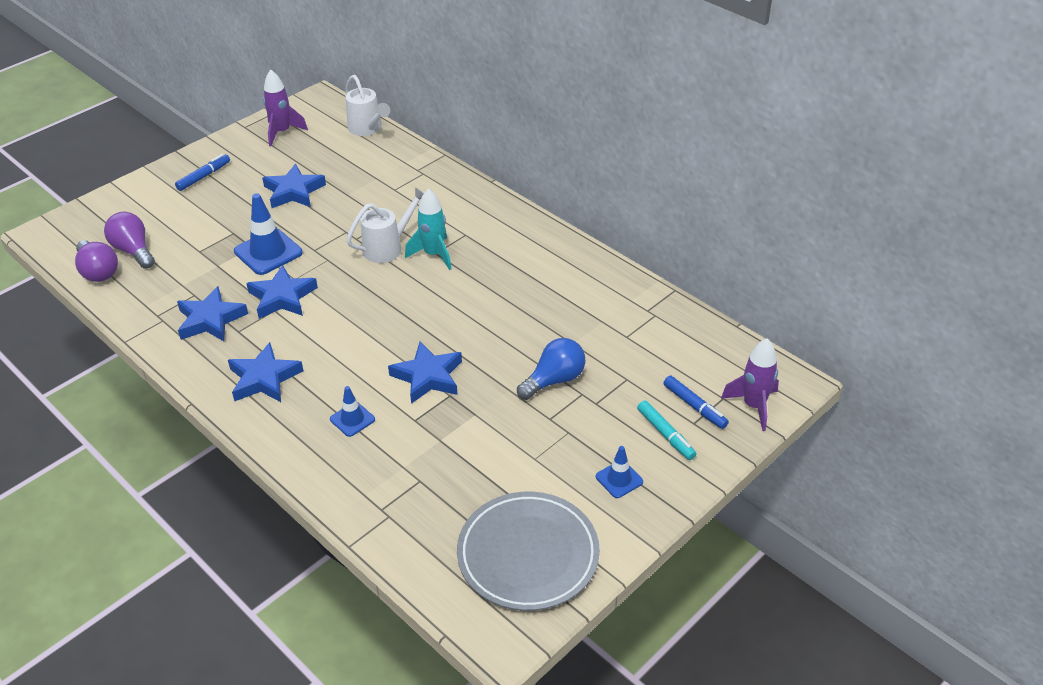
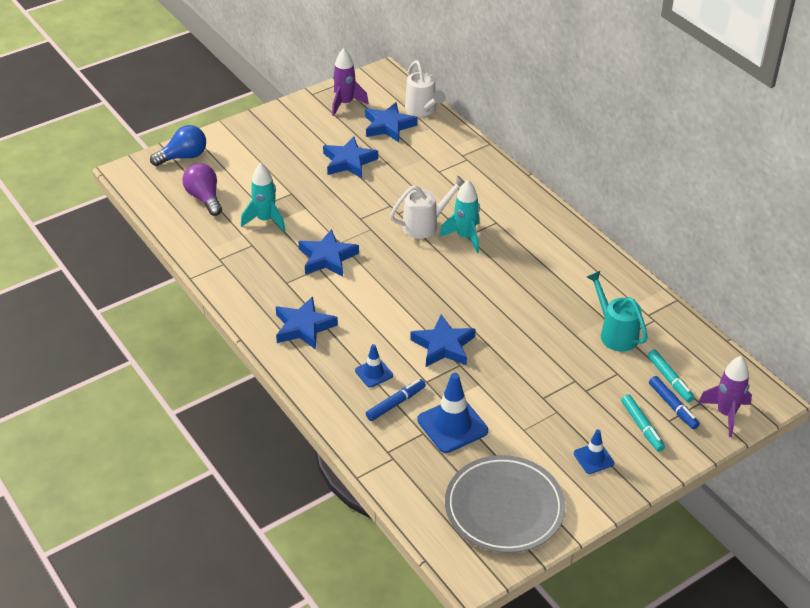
camera: 10 degrees right, 0 degrees up
(98, 271) = (173, 213): purple light bulb -> none
(204, 176) = (271, 137): blue marker -> blue marker (396, 403)
(206, 265) = (265, 220): none -> turquoise rocket
(210, 320) = (264, 269): blue star -> blue star (388, 126)
(268, 252) = (320, 215): blue traffic cone -> blue traffic cone (452, 425)
(554, 380) = (553, 365): blue light bulb -> blue light bulb (183, 157)
(616, 335) = (615, 333): none -> turquoise watering can
(685, 377) = (669, 379): none -> turquoise marker

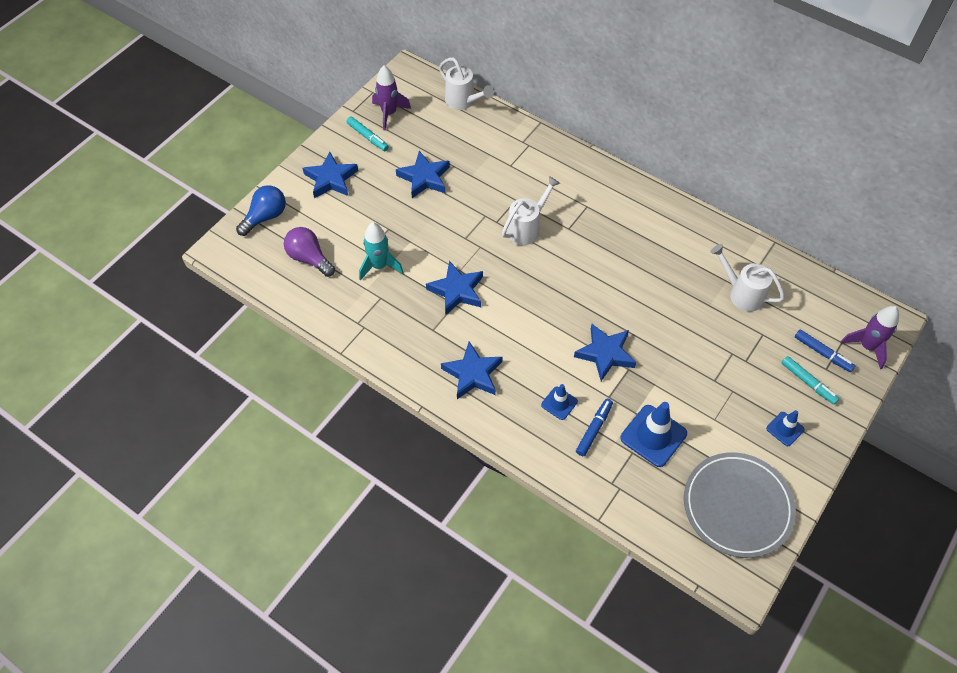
camera: 20 degrees left, 15 degrees up
(388, 126) = (441, 128): blue star -> blue star (331, 179)
(465, 237) = (568, 230): turquoise rocket -> none
(615, 333) = (742, 293): turquoise watering can -> white watering can
(669, 379) = (807, 327): turquoise marker -> turquoise marker (368, 137)

